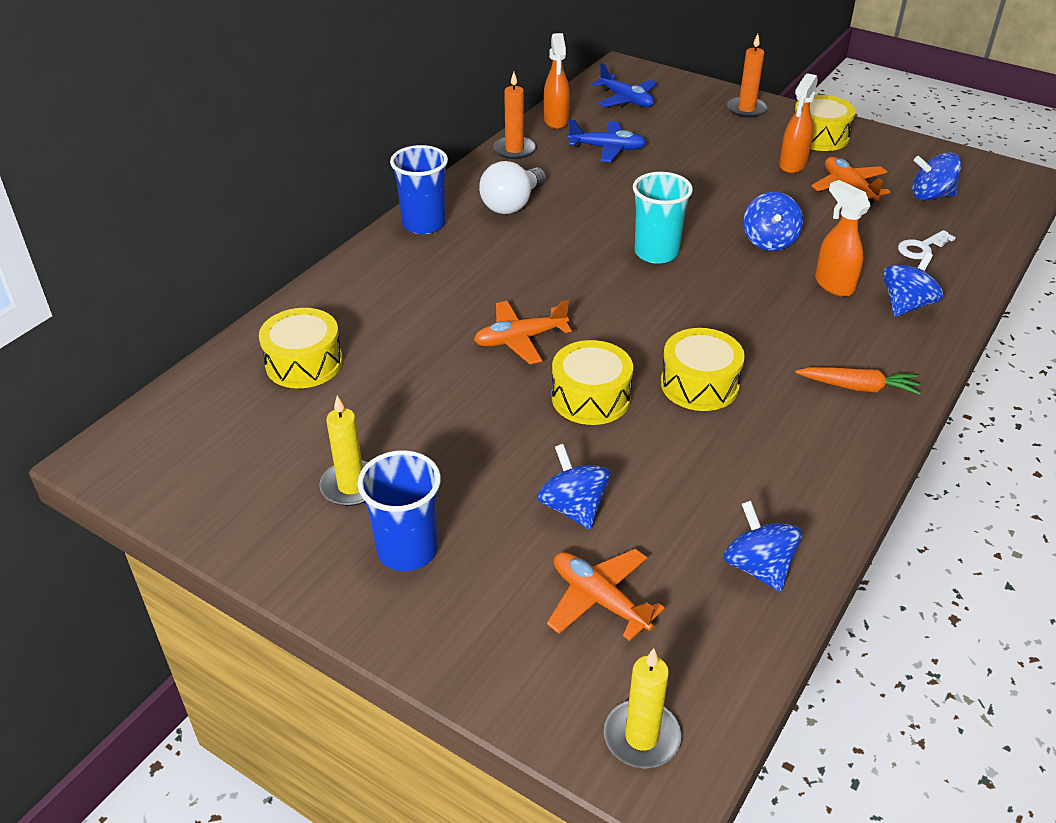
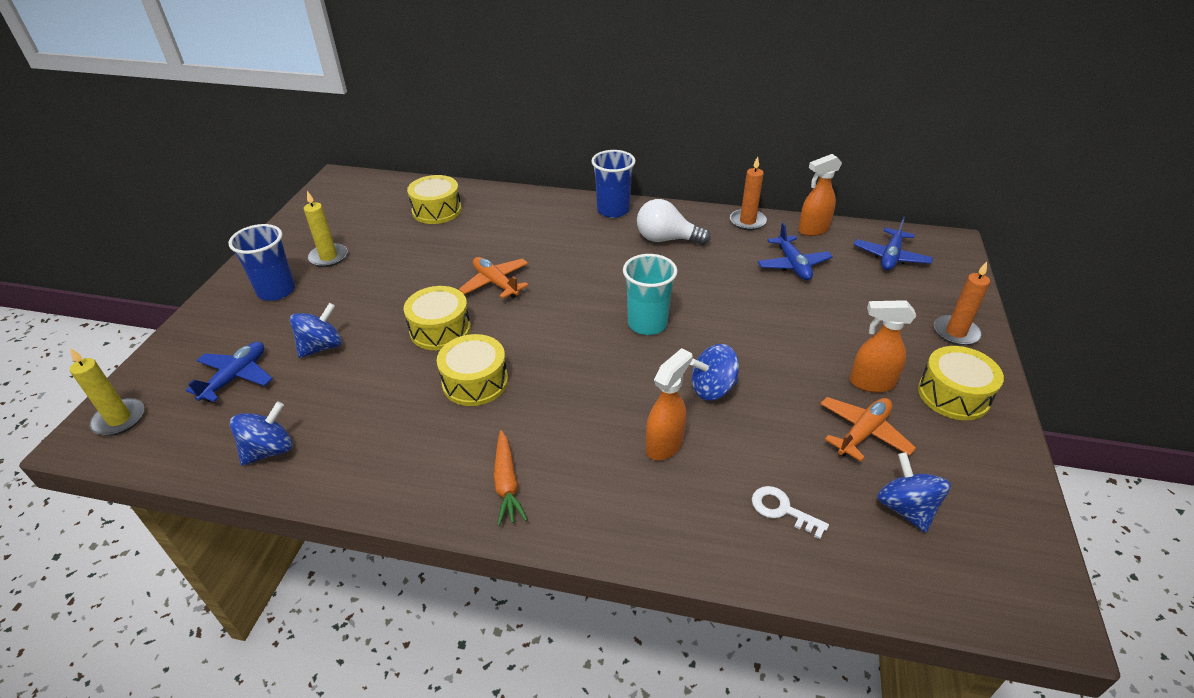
camera: 70 degrees right, 0 degrees up
(599, 600) = (236, 377): orange plane -> blue plane
(906, 305) = (660, 506): blue spinning top -> none

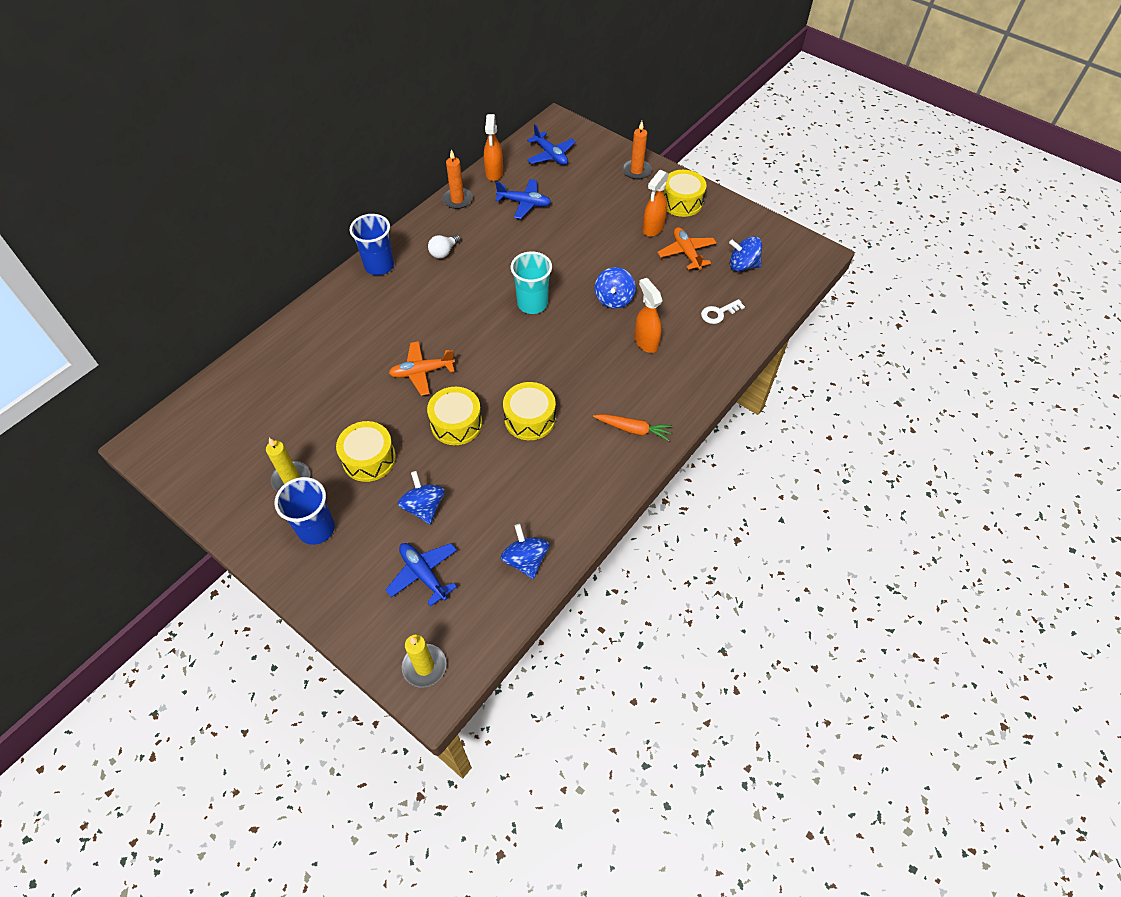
camera: 65 degrees left, 15 degrees up
(437, 210) = (278, 380): yellow drum -> yellow drum (369, 459)
(666, 239) = (444, 252): white light bulb -> white light bulb, size x0.62

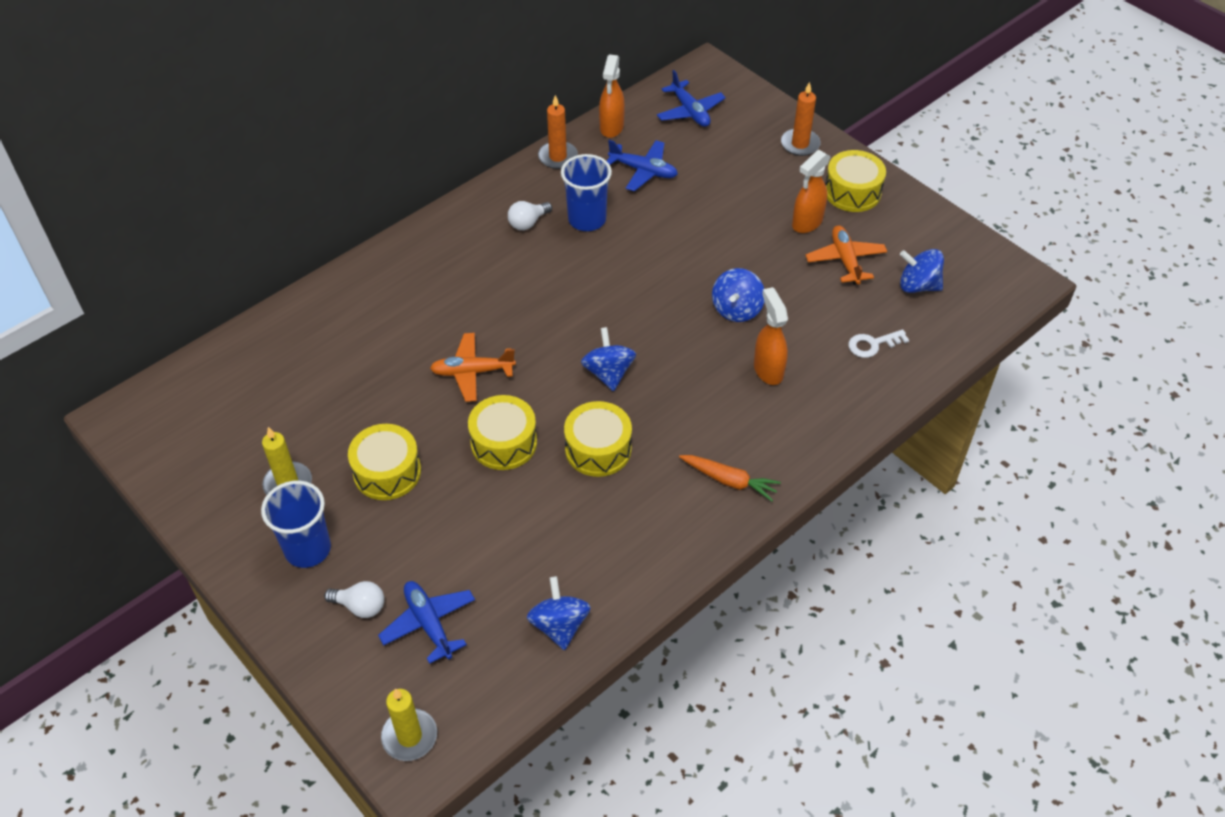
camera: 10 degrees right, 5 degrees down
(366, 568) = (360, 606): none -> white light bulb
(379, 266) = (443, 231): blue cup -> blue cup (587, 219)
(424, 507) = (444, 541): blue spinning top -> blue spinning top (608, 373)
(532, 304) = (629, 302): turquoise cup -> none

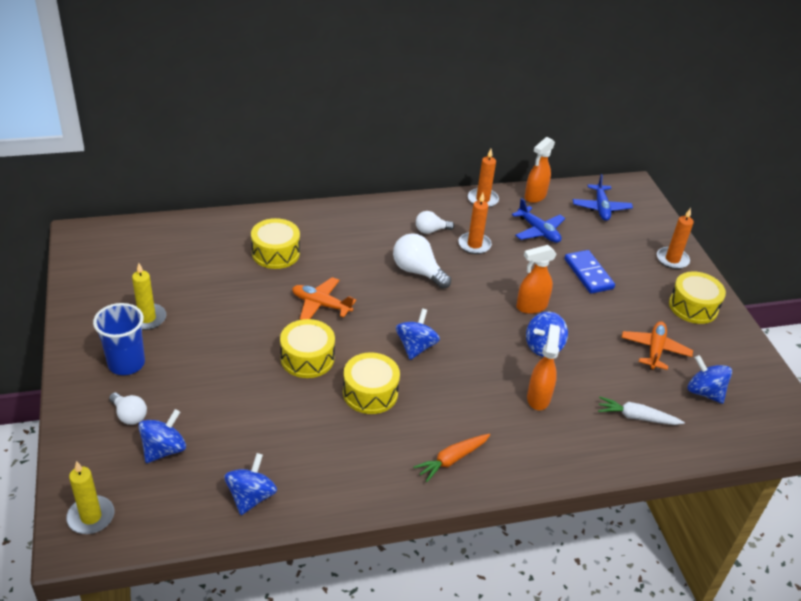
camera: 25 degrees right, 10 degrees down
(387, 472) = (215, 340): yellow drum -> yellow drum (275, 253)
(429, 624) = (164, 449): blue plane -> blue spinning top
(548, 281) = (417, 271): none -> white light bulb
(587, 219) = (474, 245): blue cup -> orange candle
(727, 201) = (588, 274): none -> blue domino
(729, 480) = (452, 460): orange carrot -> orange carrot turned 90 degrees clockwise
(806, 223) = (641, 313): orange spray bottle -> orange spray bottle (531, 307)
(873, 344) = (636, 417): white key -> white carrot

